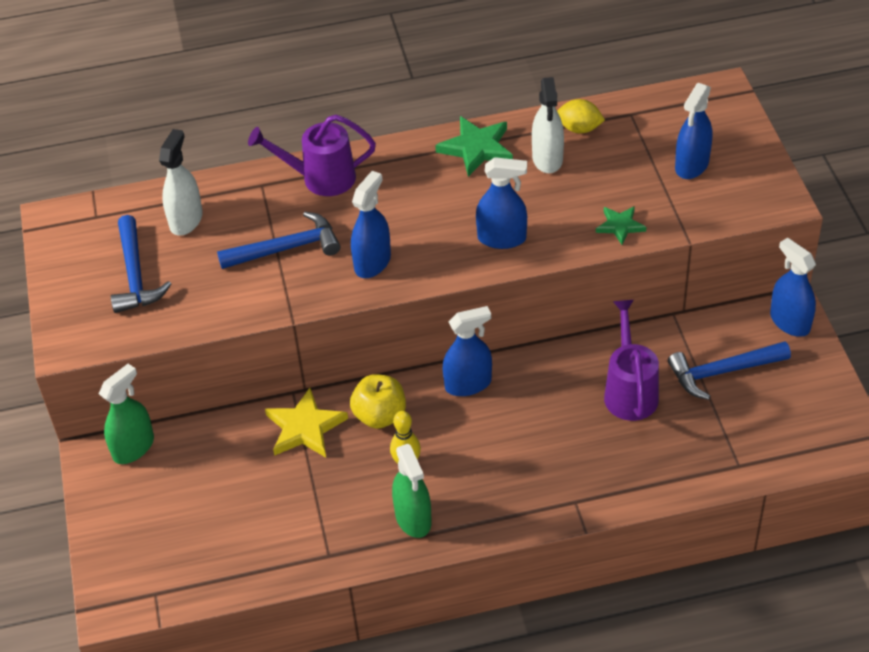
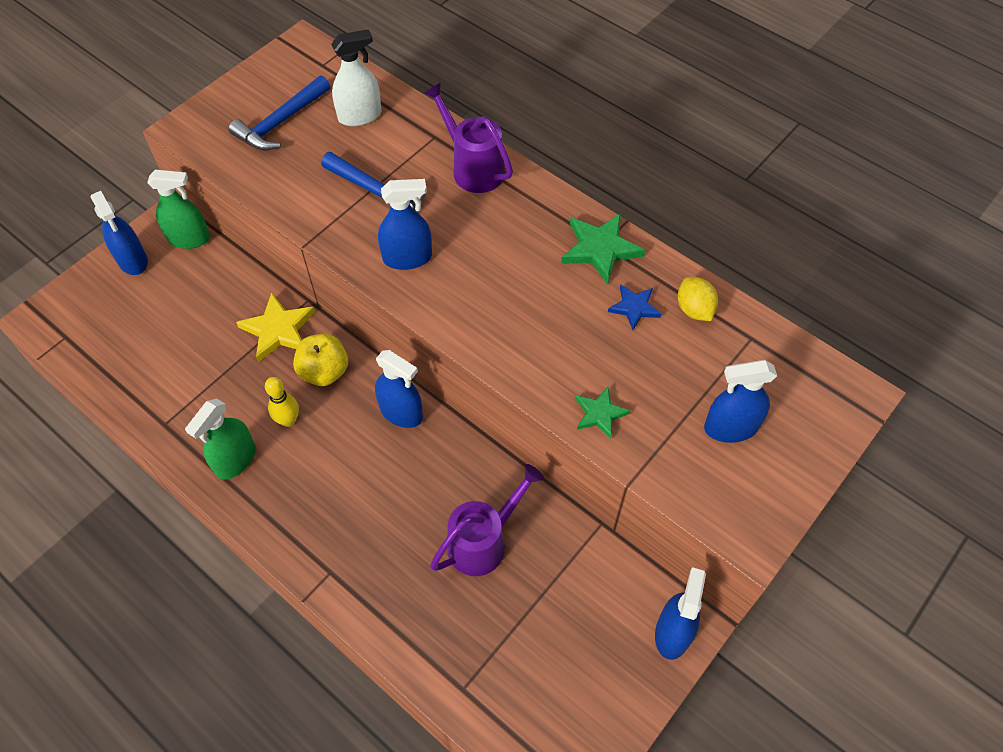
camera: 50 degrees right, 10 degrees up
(502, 238) = (508, 331): blue spray bottle -> blue spray bottle (132, 260)
(547, 159) = (634, 308): white spray bottle -> blue star
(722, 372) = (563, 607): blue hammer -> none

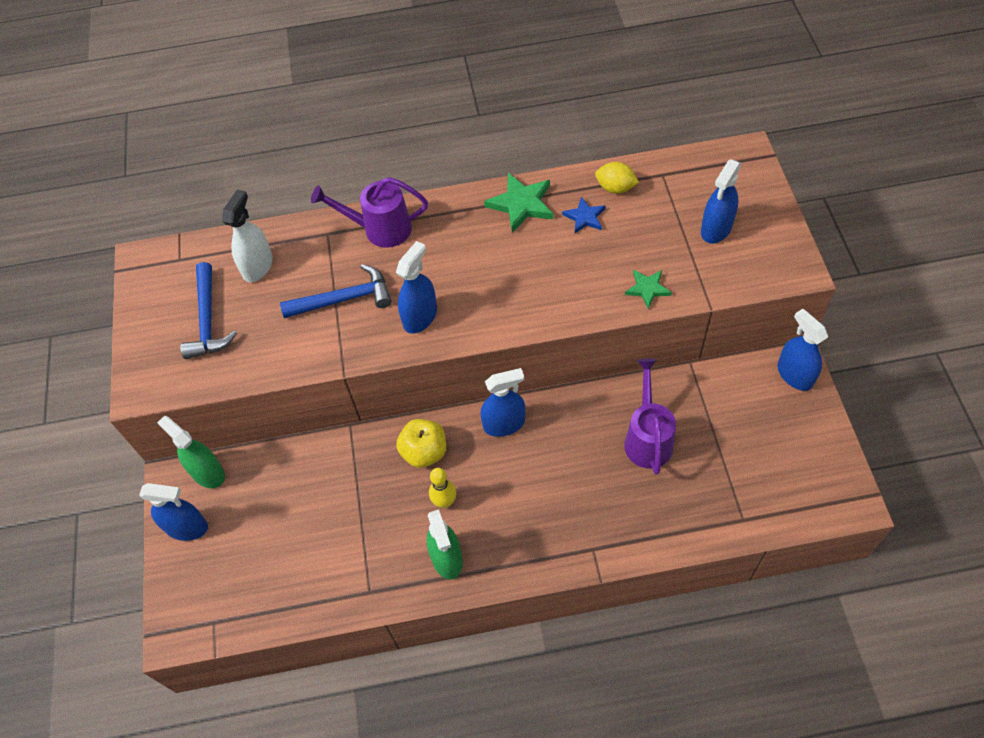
camera: 45 degrees left, 0 degrees up
(189, 238) = (207, 473): green spray bottle -> green spray bottle turned 90 degrees counterclockwise
(278, 330) = (358, 461): yellow star -> none

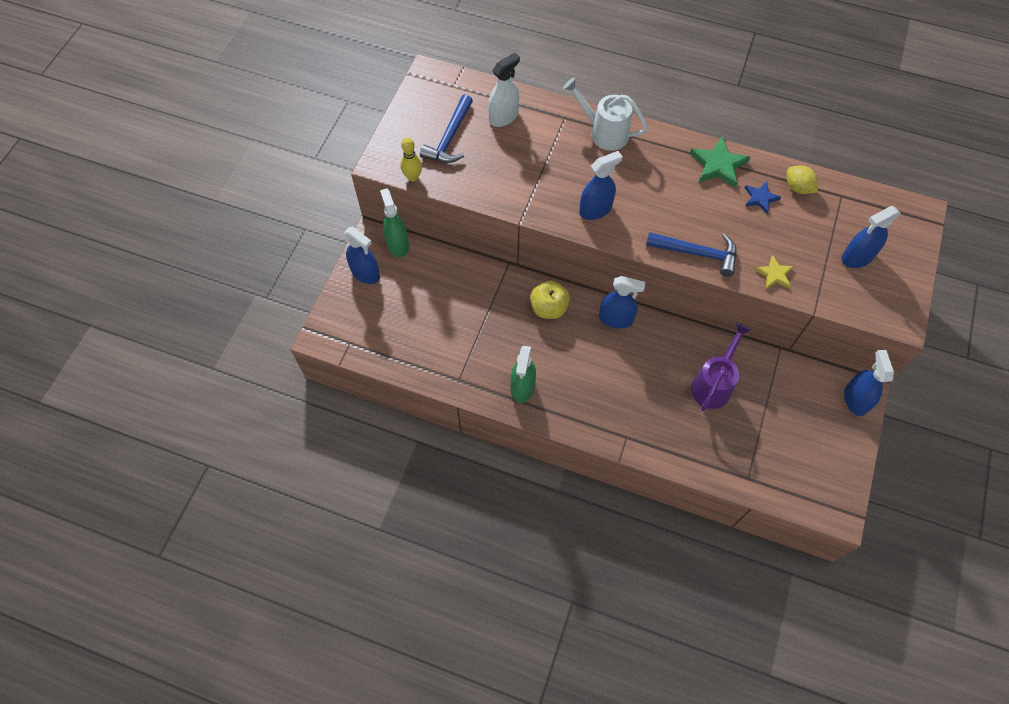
camera: 25 degrees right, 5 degrees up
(344, 299) = (550, 170): blue hammer -> blue hammer (697, 253)
(379, 229) = (603, 132): purple watering can -> white watering can
(444, 502) = (543, 349): yellow bowling pin -> yellow bowling pin (413, 177)
(647, 289) = (774, 274): green star -> yellow star

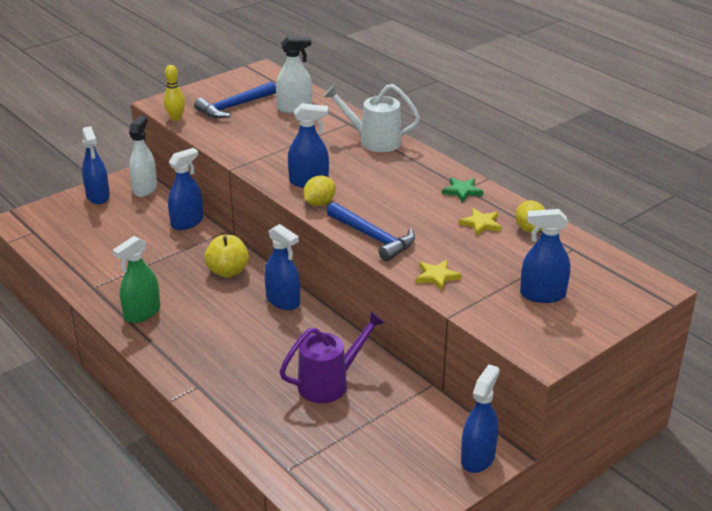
camera: 30 degrees right, 30 degrees down
(397, 244) = (145, 189): green spray bottle -> white spray bottle
(469, 268) = (187, 222): none -> blue spray bottle
(603, 132) = (373, 141): white watering can -> white watering can turned 45 degrees counterclockwise
(625, 232) = (319, 203): none -> yellow lemon
(718, 165) = (462, 191): green star -> green star, size x0.61
(760, 198) = (481, 224): blue star -> yellow star

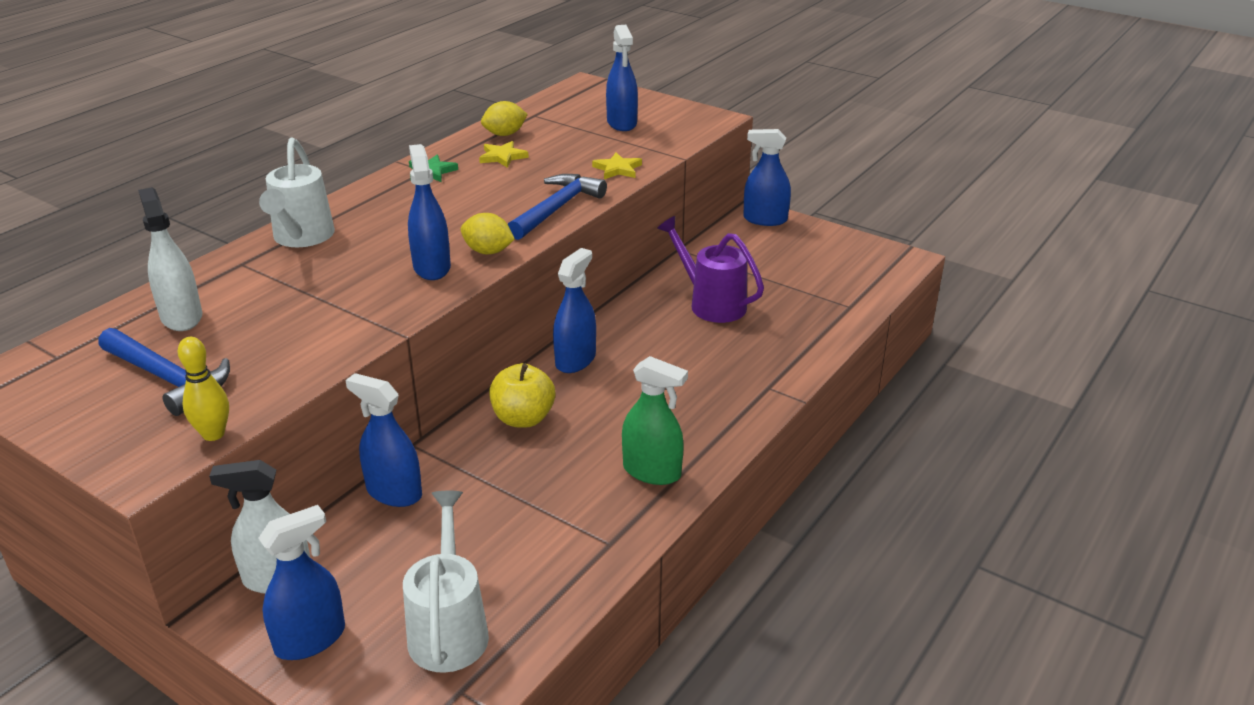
camera: 105 degrees left, 0 degrees up
(74, 232) = (449, 628): none -> white watering can

